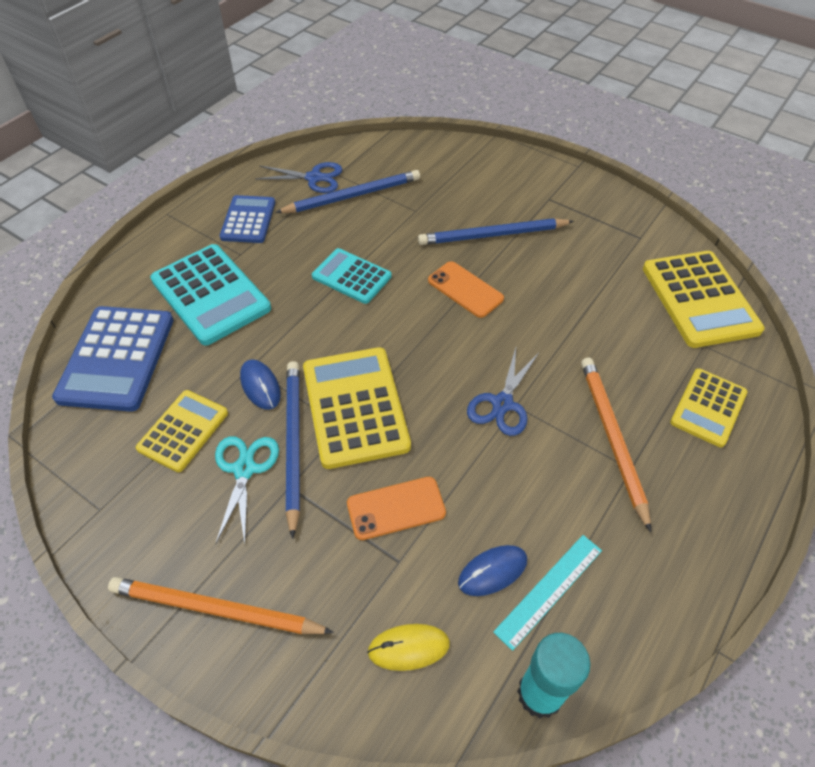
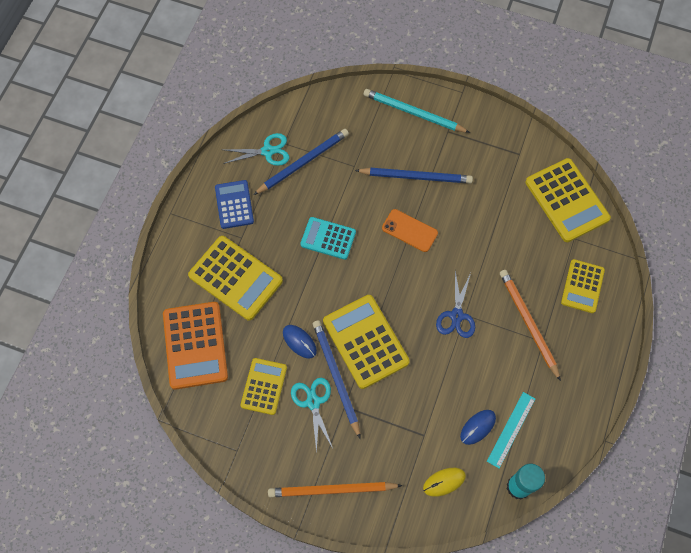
camera: 15 degrees left, 15 degrees up
(117, 358) = (195, 345): blue calculator -> orange calculator
(211, 294) = (235, 278): turquoise calculator -> yellow calculator
(314, 178) = (267, 151): blue scissors -> turquoise scissors
(396, 508) = (412, 403): orange phone -> none
(492, 235) = (416, 176): blue pencil -> blue pencil turned 150 degrees counterclockwise
(509, 174) = (413, 113): none -> turquoise pencil

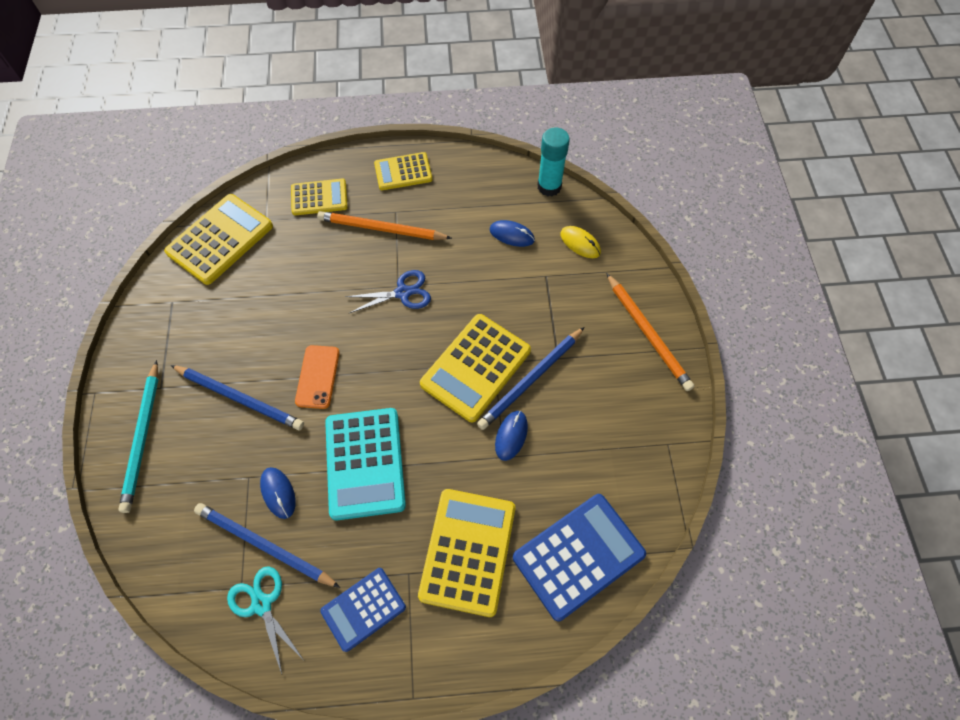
camera: 115 degrees left, 5 degrees down
(195, 345) = (578, 556): orange calculator -> blue calculator
(264, 386) = (583, 450): yellow calculator -> yellow calculator (403, 172)
(313, 402) = (571, 390): turquoise scissors -> none
(328, 238) = (365, 463): turquoise calculator -> turquoise calculator, size x1.62
(334, 180) = (278, 493): none -> blue mouse
(416, 176) = (240, 398): blue pencil -> blue pencil turned 135 degrees clockwise
(511, 429) = (499, 208): turquoise ruler -> none
(528, 323) = (381, 229): orange pencil -> orange pencil turned 60 degrees clockwise

